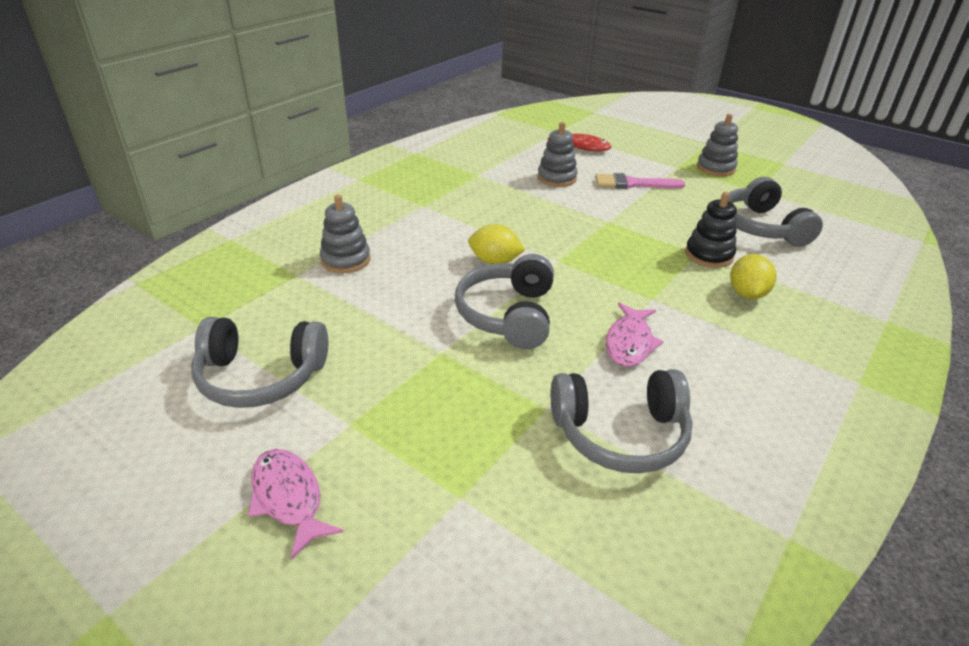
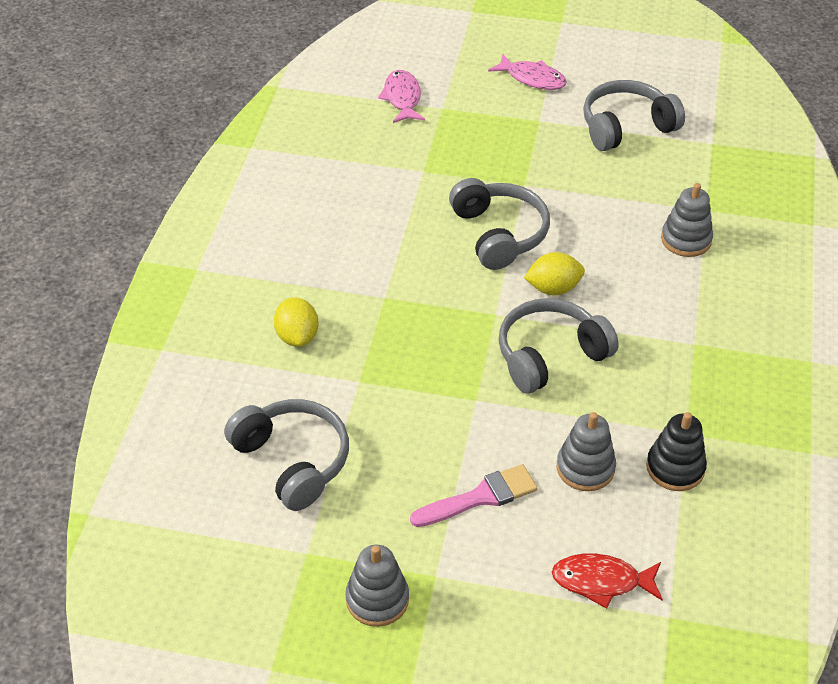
camera: 155 degrees right, 10 degrees up
(620, 434) = (366, 170): grey headphones -> grey headphones (550, 355)
(629, 343) = (387, 242): pink fish -> pink fish (402, 98)
(709, 255) = (345, 381): black stacking toy -> black stacking toy (675, 468)

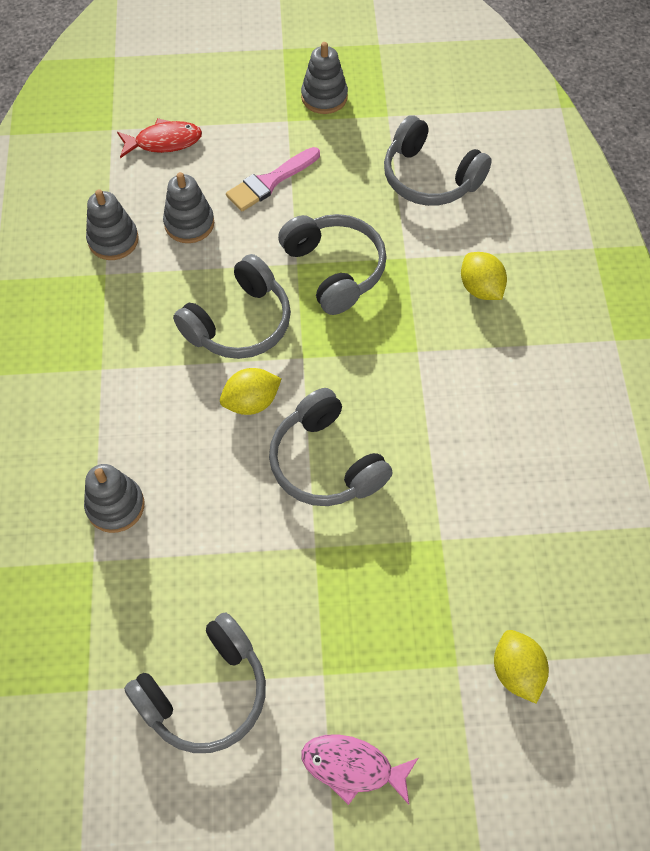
camera: 165 degrees right, 15 degrees up
(402, 98) = (516, 671): pink fish -> yellow lemon
(437, 385) = (335, 269): none -> grey headphones
(675, 468) = (113, 240): black stacking toy -> grey stacking toy

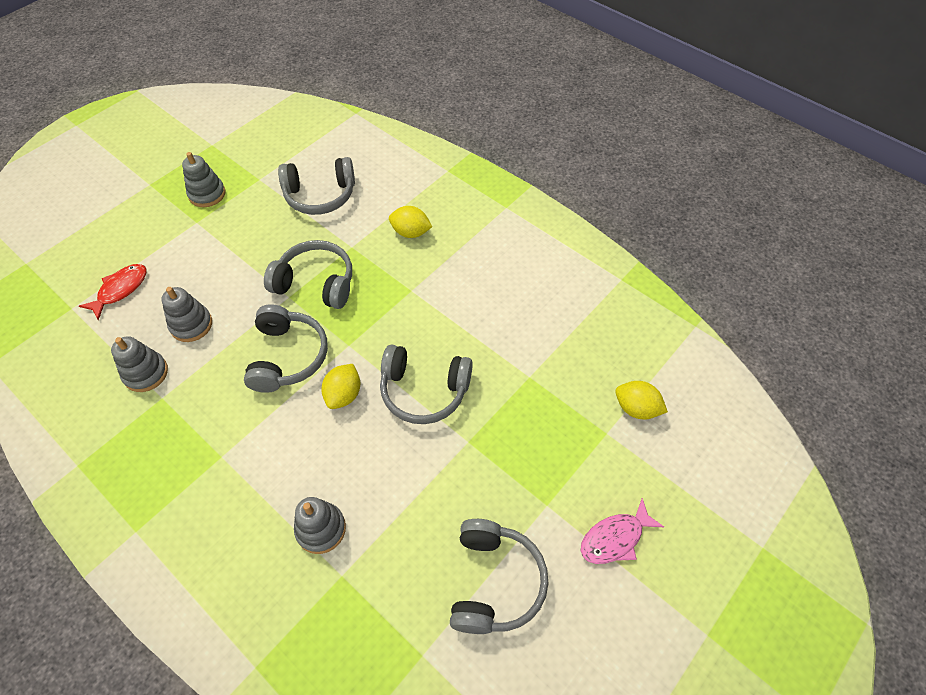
camera: 45 degrees left, 5 degrees down
(270, 182) = (221, 264): pink brush -> none

